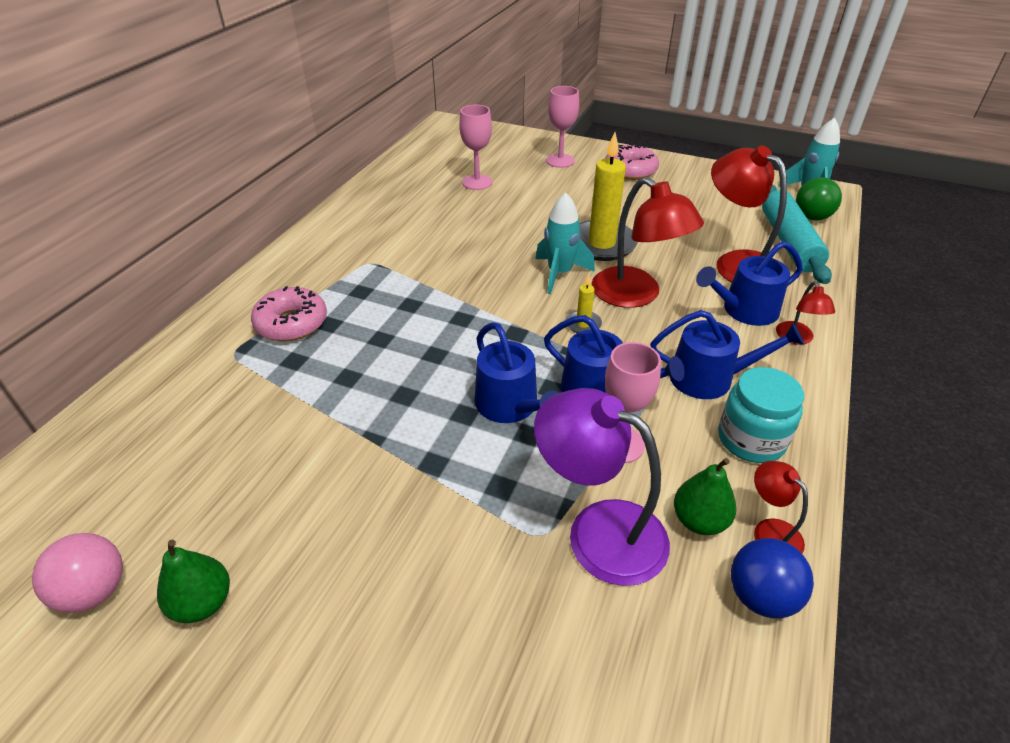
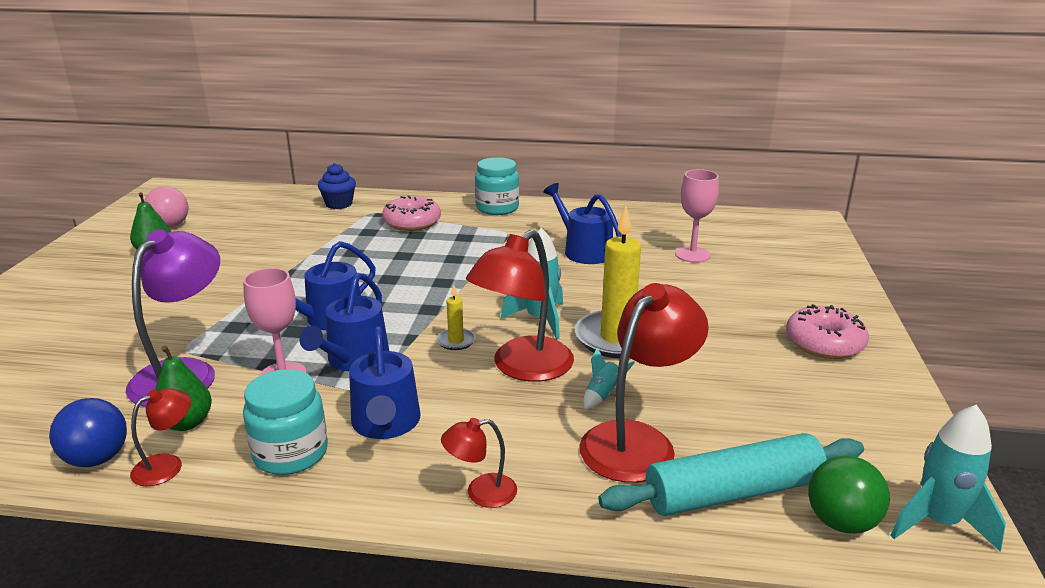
camera: 75 degrees right, 15 degrees down
(175, 381) = (339, 204): none -> blue cupcake
(299, 259) = (497, 208): none -> turquoise jar
(560, 161) = (796, 293): pink goblet -> none
(680, 266) = (603, 395): none -> turquoise rocket
(745, 310) = (527, 448): blue watering can -> blue watering can (584, 251)

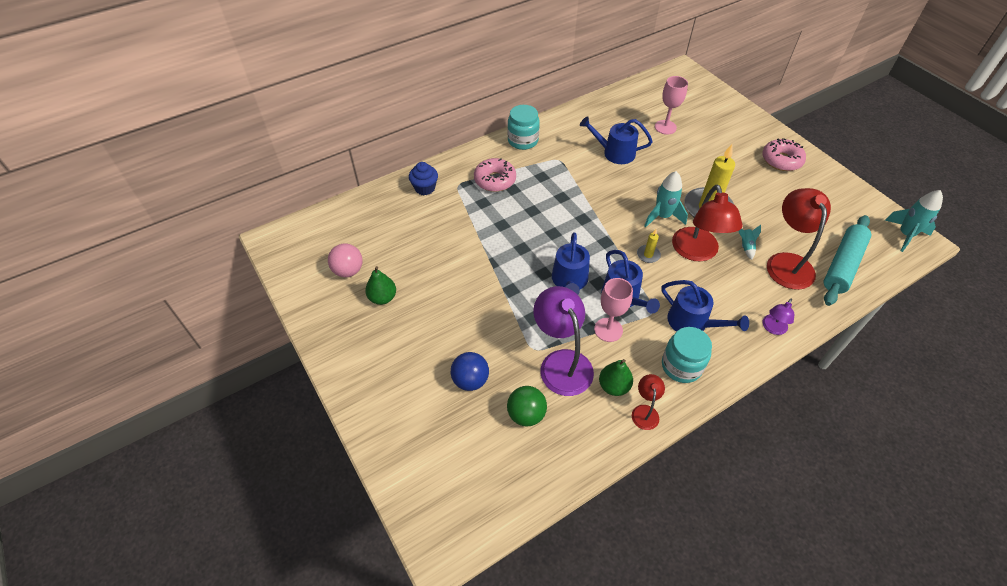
camera: 40 degrees left, 25 degrees up
(97, 459) = (611, 433): blue ball -> blue ball (470, 380)
(481, 493) = (772, 328): red lamp -> purple lamp
(841, 522) = (883, 255): green ball -> green ball (526, 414)

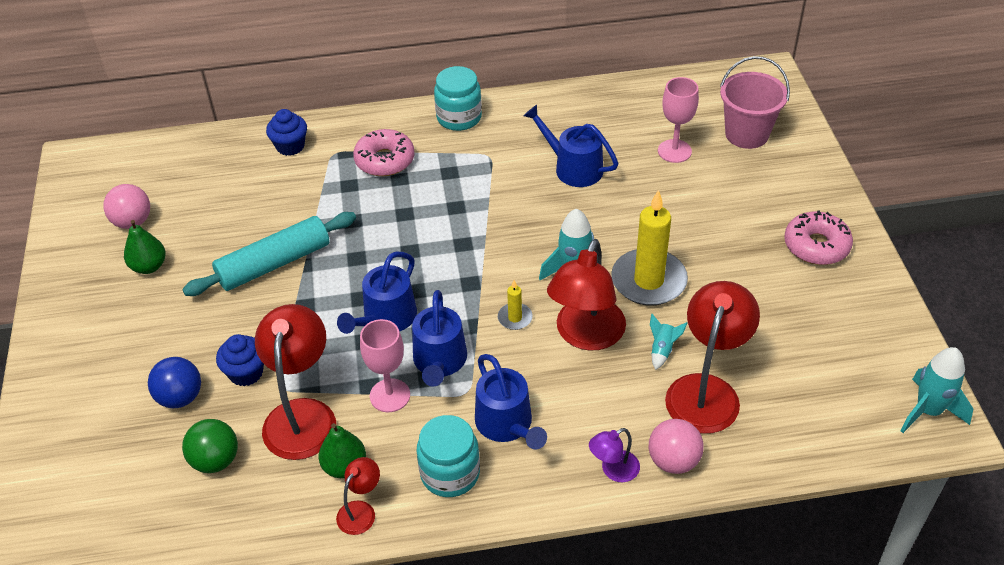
camera: 25 degrees right, 5 degrees down
(503, 348) = (246, 373): none -> blue cupcake
(561, 362) = (302, 415): purple lamp -> red lamp
(697, 107) = (746, 134): none -> pink bucket
(800, 310) = (673, 461): none -> pink ball
(842, 265) = (789, 421): turquoise rolling pin -> turquoise rolling pin (274, 264)

